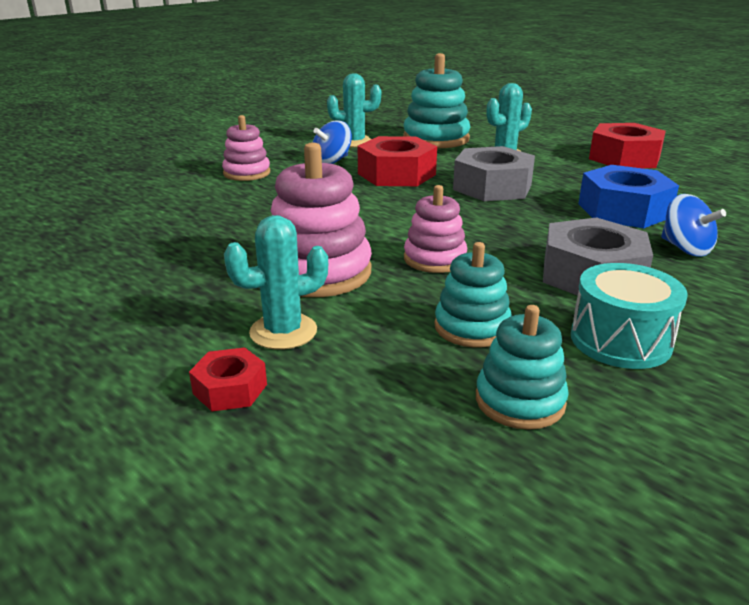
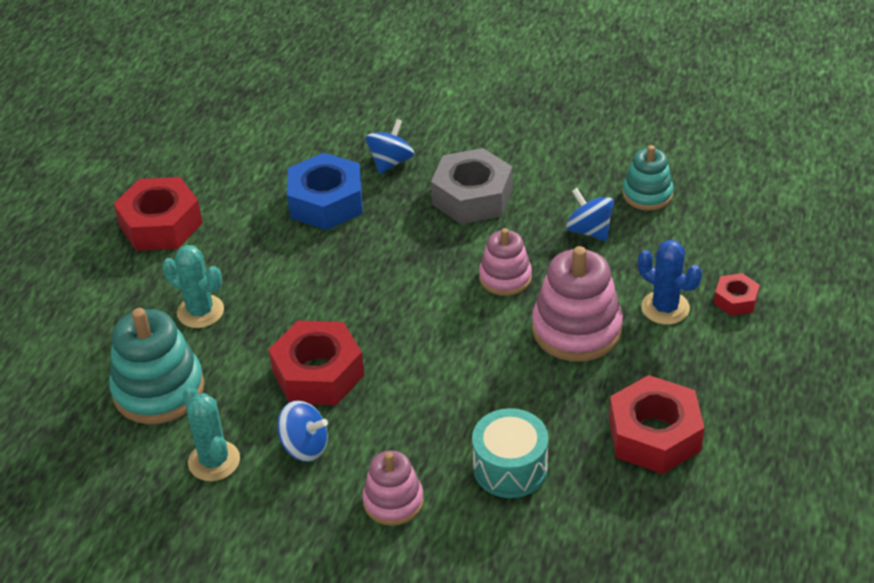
camera: 115 degrees left, 15 degrees up
(140, 268) = (654, 435): none -> red nut
(283, 332) = (665, 308): turquoise cactus -> blue cactus
(472, 327) = (589, 231): turquoise stacking toy -> blue spinning top
(492, 187) = (315, 292): grey nut -> none
(620, 340) = (554, 171): turquoise drum -> turquoise drum (510, 468)

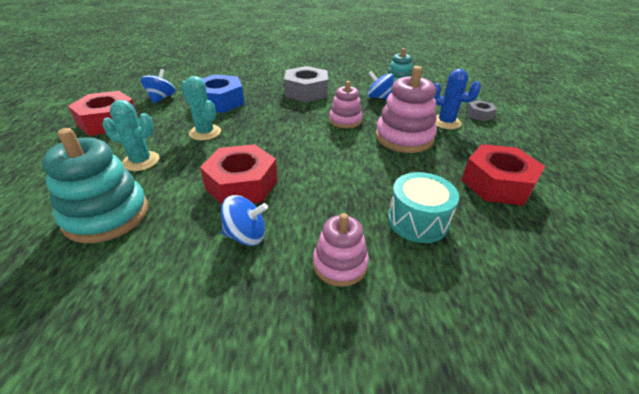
camera: 20 degrees left, 5 degrees down
(214, 461) = (164, 262): turquoise cactus -> turquoise cactus (205, 132)
(391, 162) = (253, 84): blue spinning top -> blue spinning top (161, 98)
(735, 300) = (479, 115): red nut -> grey nut

